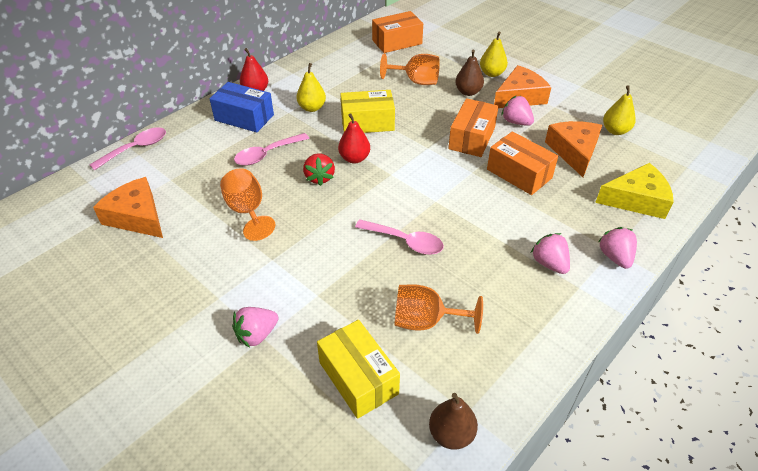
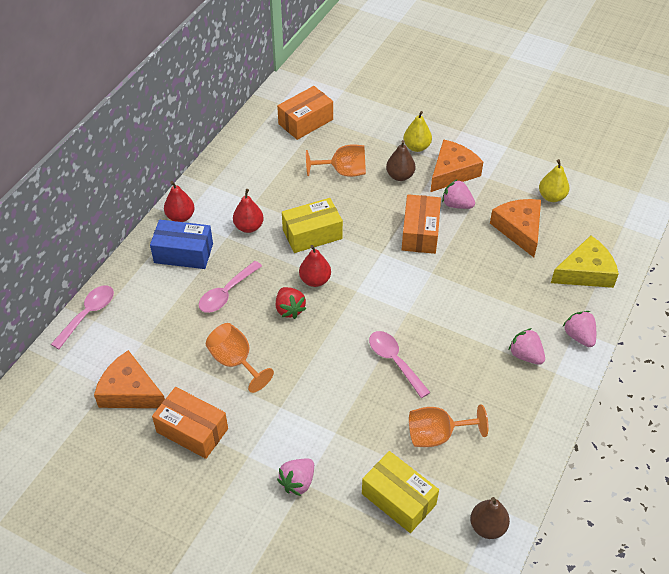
camera: 15 degrees left, 5 degrees up
(312, 108) = (249, 227): yellow pear -> red pear
(405, 241) = (394, 361): pink spoon -> pink spoon turned 135 degrees counterclockwise
(519, 174) = (475, 265): orange box -> orange box (192, 430)

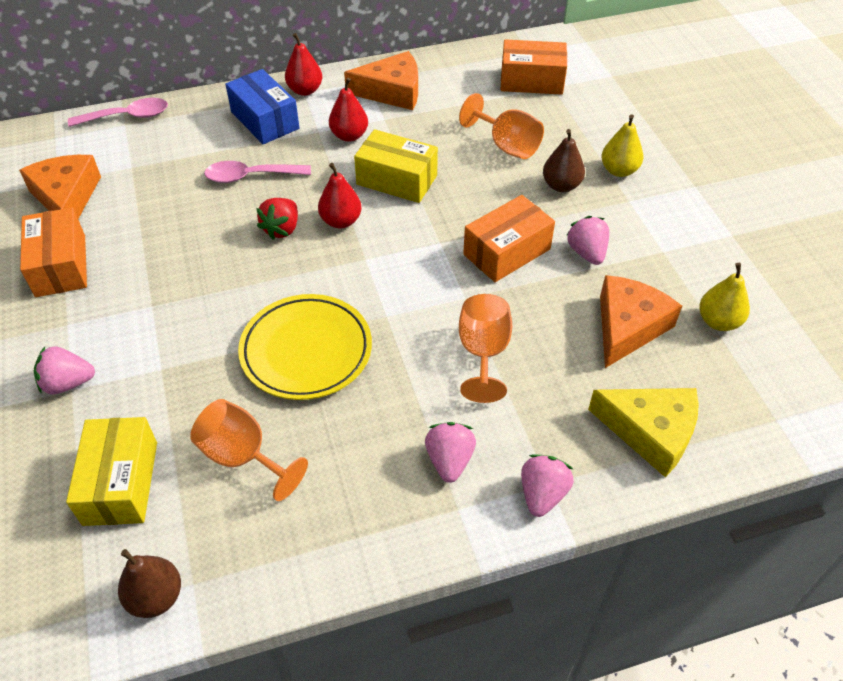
camera: 45 degrees right, 0 degrees up
(235, 361) = (174, 237): orange goblet -> orange goblet (483, 353)
(394, 361) = (306, 351): pink spoon -> yellow plate
(452, 172) = (626, 219): orange cheese -> orange cheese (392, 91)

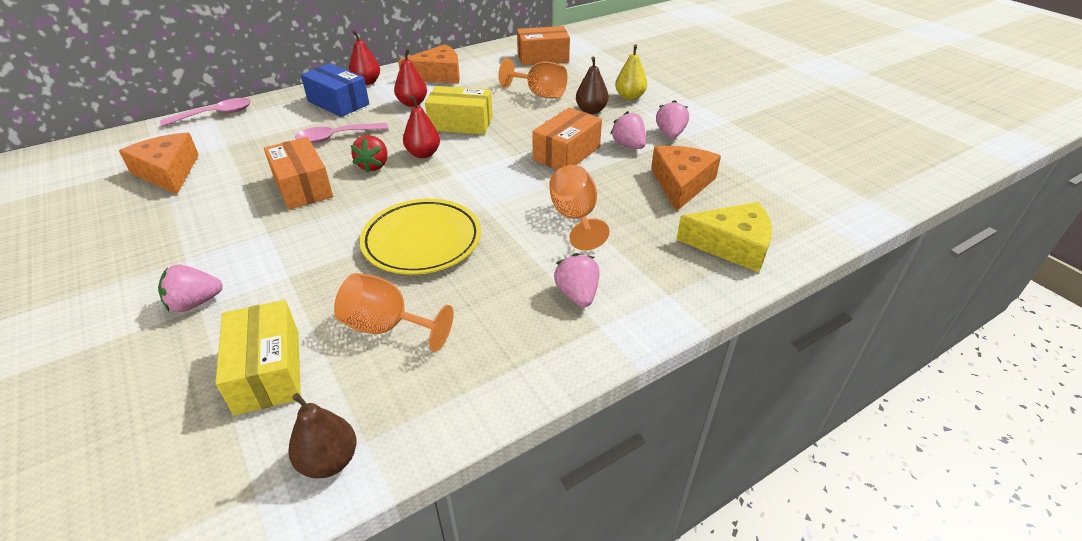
camera: 15 degrees left, 10 degrees down
(60, 265) = (171, 219): orange box -> orange box (302, 187)
(542, 494) = (666, 303): pink strawberry -> pink strawberry (670, 134)
(718, 321) = (746, 170): yellow pear -> none

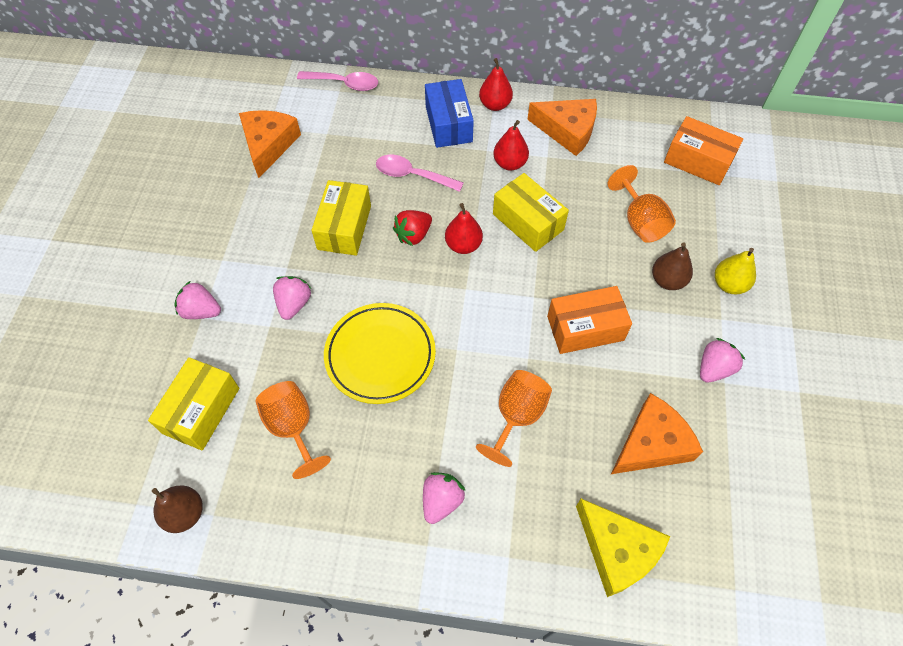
camera: 40 degrees right, 20 degrees up
(302, 187) = (344, 227): orange box -> yellow box
(628, 145) = (654, 356): pink strawberry -> pink strawberry (294, 304)

